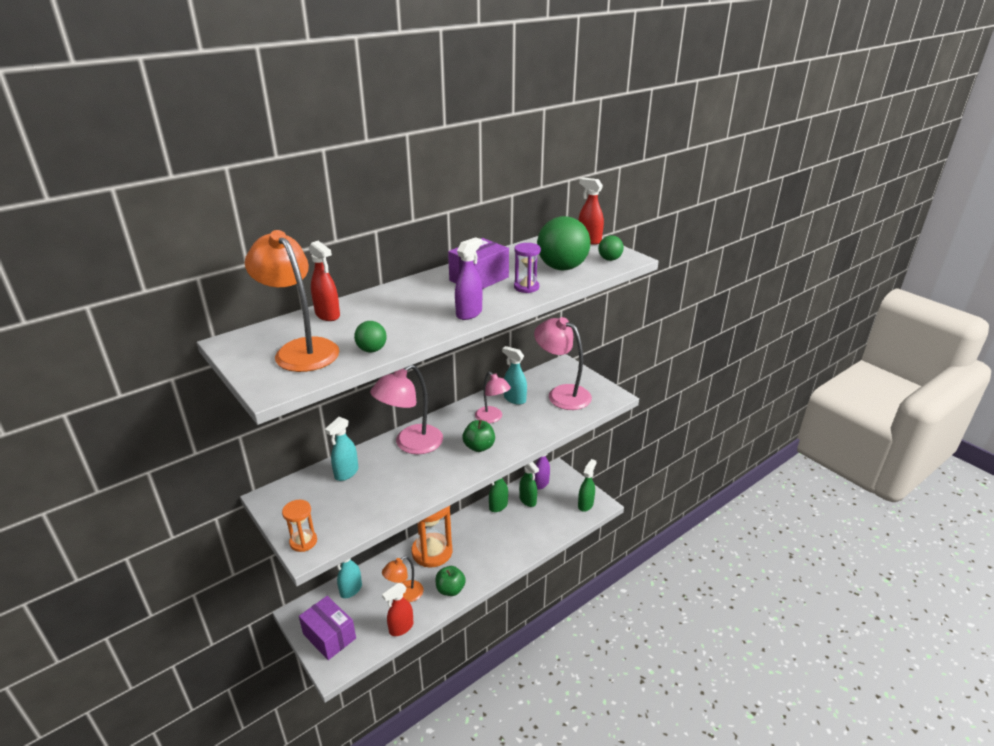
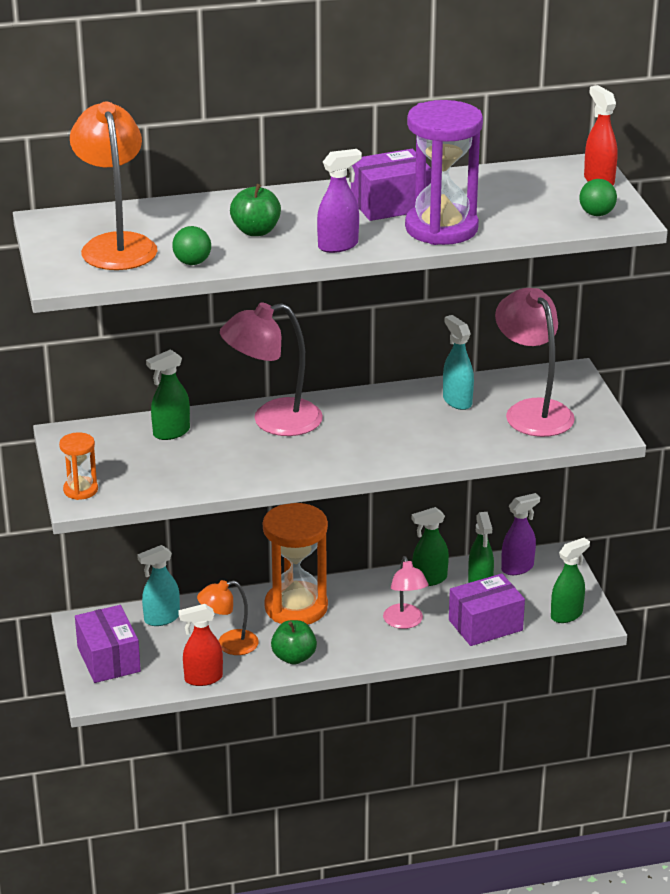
camera: 25 degrees right, 0 degrees up
(328, 315) = (171, 212): red spray bottle -> none
(346, 473) = (171, 432): turquoise spray bottle -> green spray bottle
(479, 447) = (360, 447): green apple -> green apple (256, 231)
(492, 418) = (406, 417): pink lamp -> pink lamp (405, 622)
(526, 287) = (441, 228): purple hourglass -> purple hourglass, size x2.05
(547, 526) = (485, 625): none -> purple box
(562, 267) = (516, 212): green ball -> none

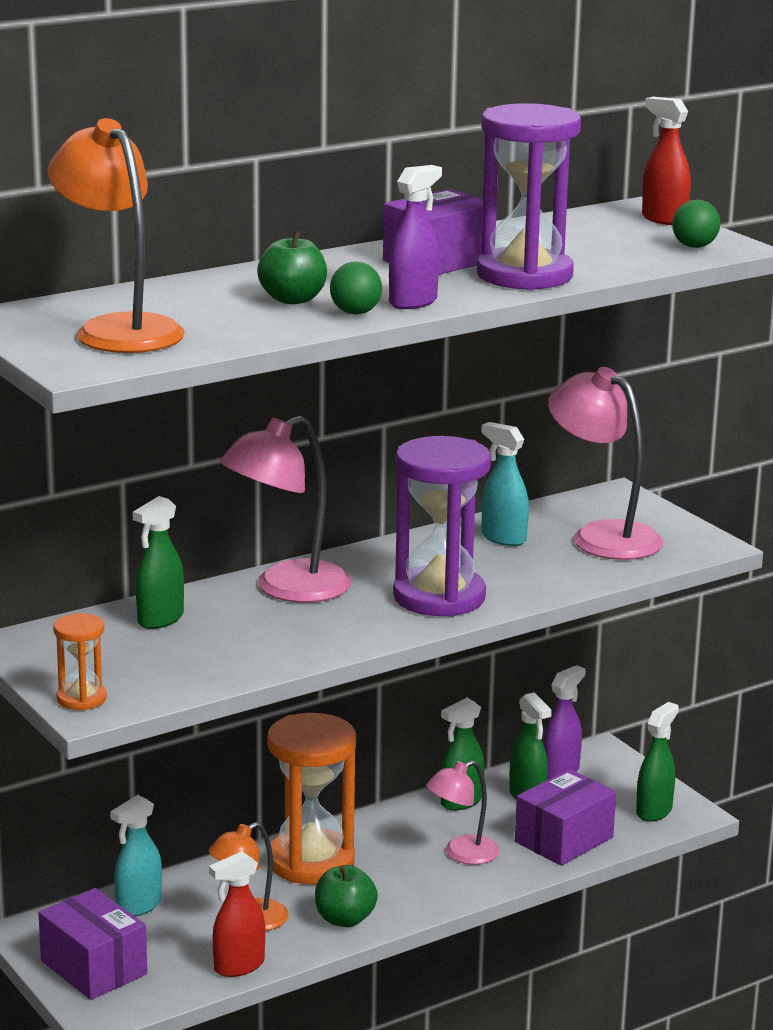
camera: 20 degrees left, 10 degrees down
(192, 262) = (239, 335): green ball -> green ball (355, 313)
(375, 446) = (439, 597): none -> purple hourglass
(405, 622) = (462, 854): pink lamp -> pink lamp turned 90 degrees clockwise

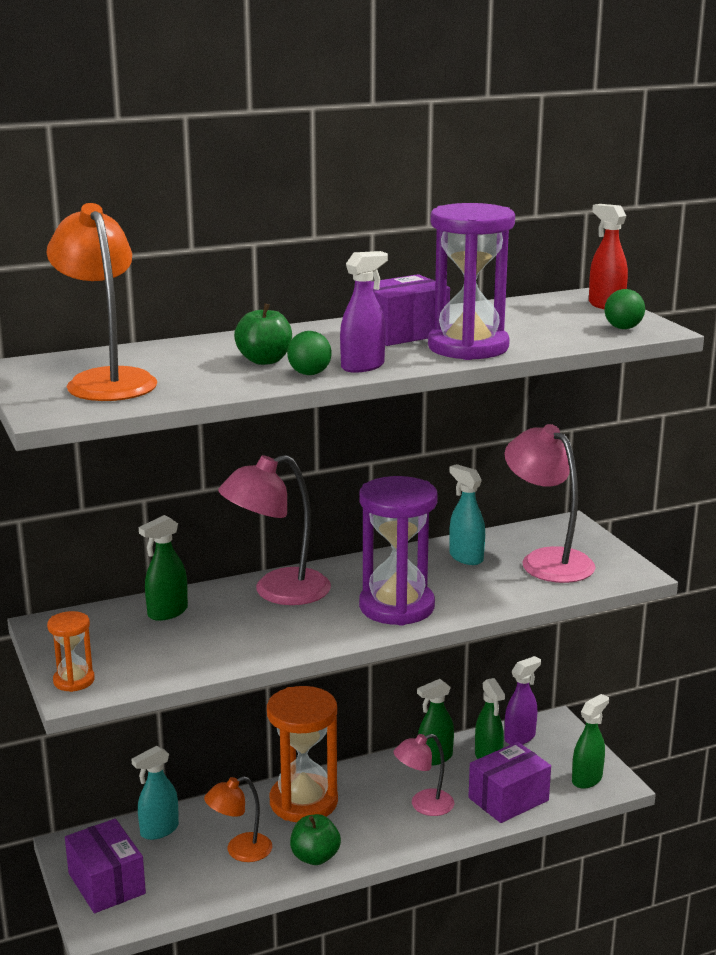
camera: 10 degrees right, 0 degrees up
(238, 966) = (219, 893): red spray bottle -> none

